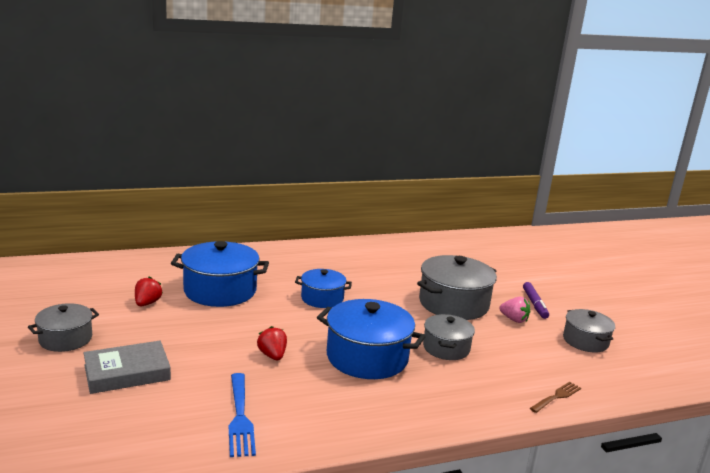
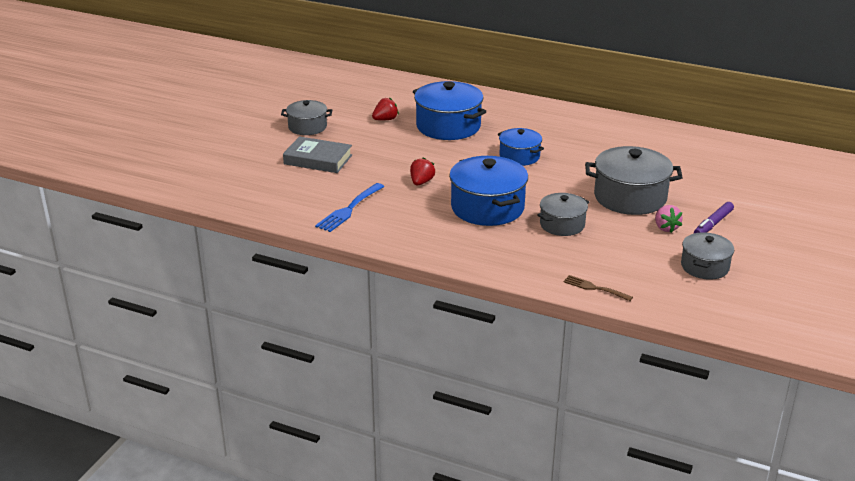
camera: 45 degrees right, 10 degrees up
(557, 396) = (594, 288): brown fork -> brown fork turned 150 degrees counterclockwise

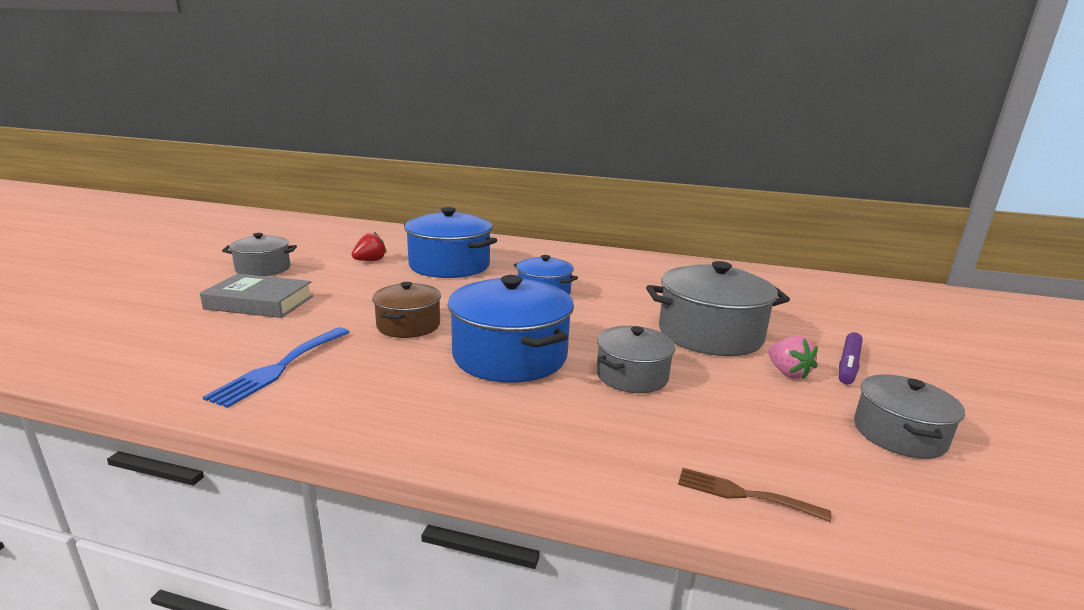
camera: 10 degrees left, 10 degrees down
(421, 182) = (408, 325): red strawberry -> brown pot

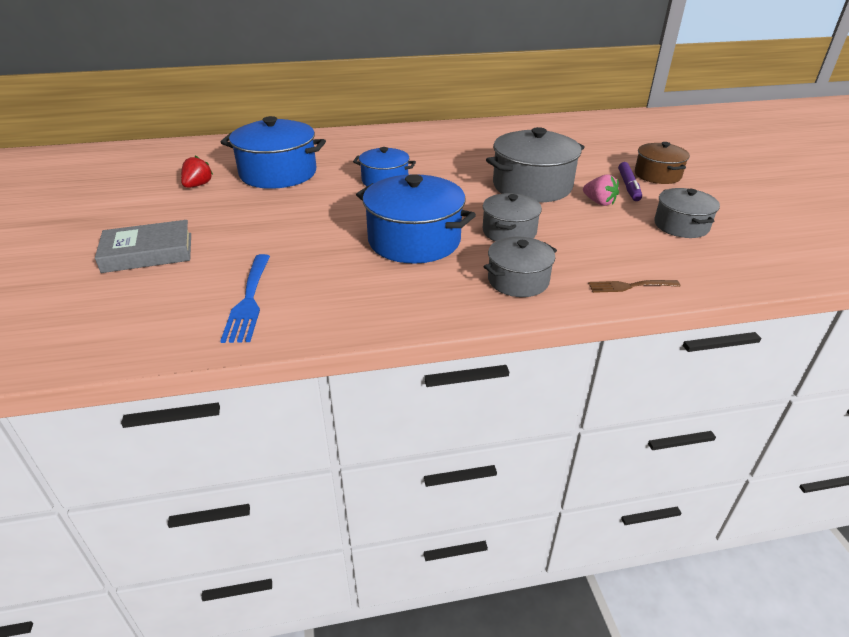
camera: 25 degrees left, 15 degrees up
(263, 269) = (100, 219): grey pot -> grey pot (518, 280)
(408, 325) = (309, 237): brown pot -> brown pot (657, 175)

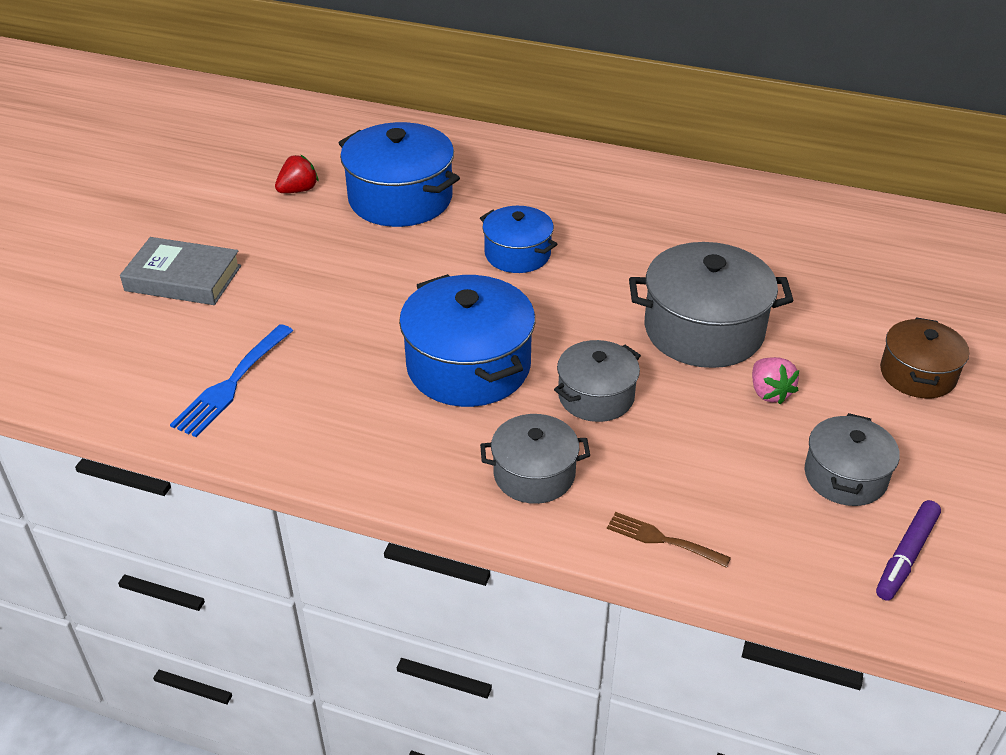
camera: 30 degrees right, 5 degrees up
(628, 186) = (846, 380): purple marker -> purple marker (906, 556)

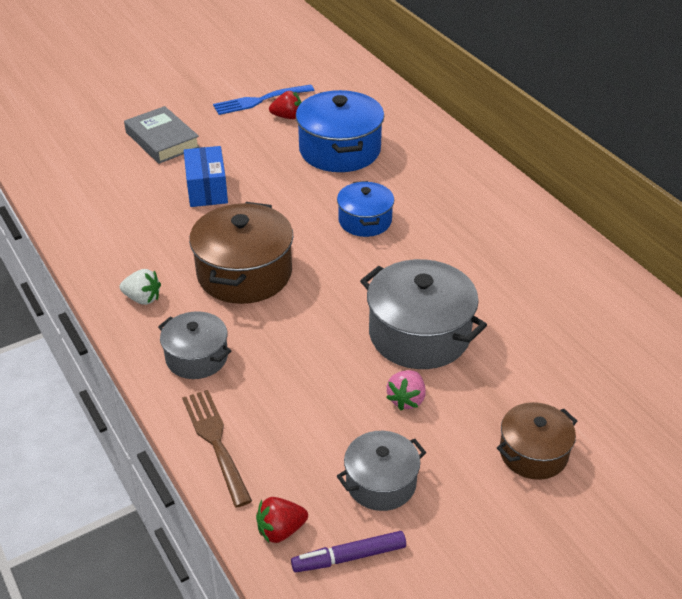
camera: 40 degrees right, 0 degrees up
(231, 384) = (112, 212): blue fork -> blue fork (259, 100)
(310, 305) = (207, 189): none -> blue box
(395, 452) = (142, 298): none -> white strawberry
(468, 366) = (244, 273): blue pot -> brown pot
(596, 396) = (293, 334): grey pot -> none
(662, 539) = (215, 441): brown fork -> brown fork, size x1.56
(825, 575) = (280, 530): none -> red strawberry

